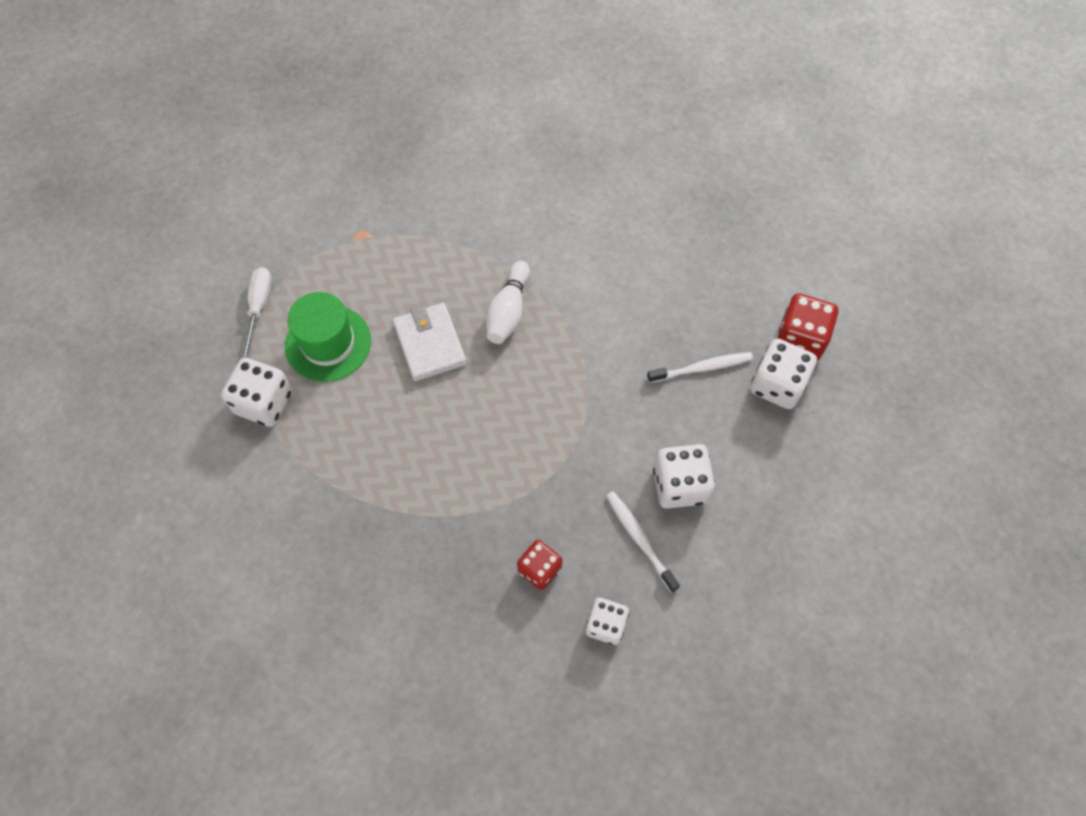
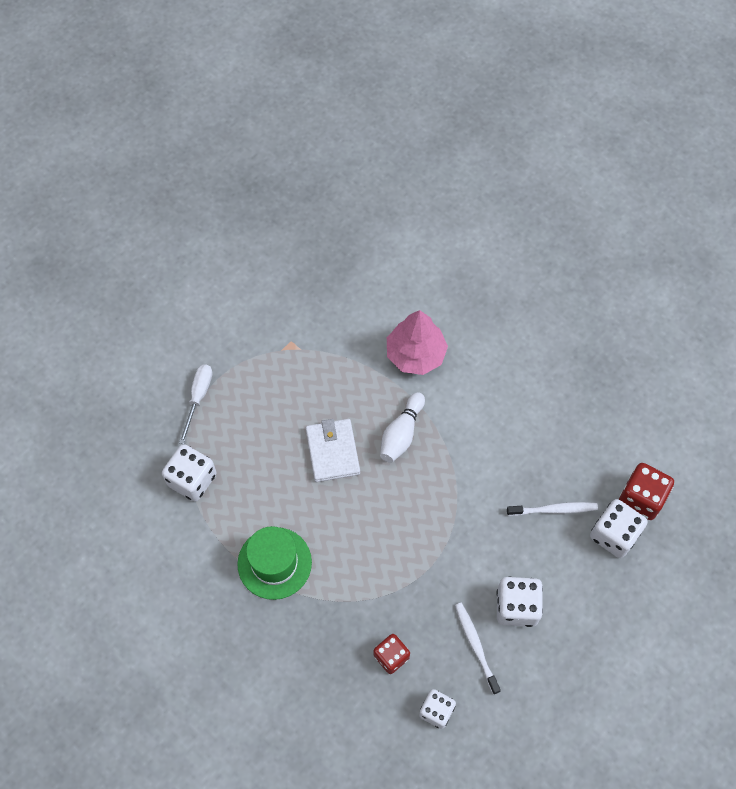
camera: 10 degrees right, 0 degrees up
(328, 343) = (250, 437): green hat -> green hat (274, 563)
(509, 222) = (415, 354): none -> pink tree

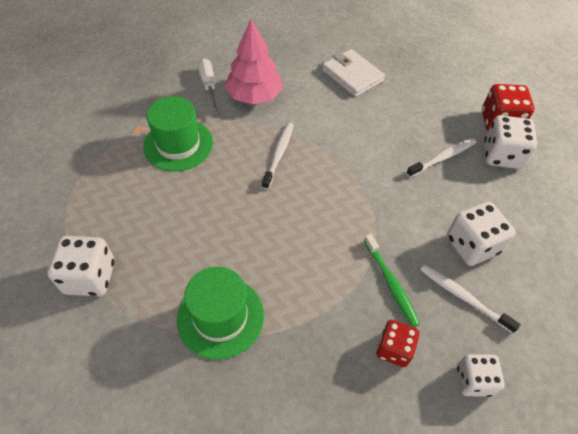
camera: 30 degrees left, 10 degrees down
(198, 398) = (65, 202): white screwdriver -> white screwdriver (209, 86)
(317, 380) = (178, 144): none -> green hat
(332, 452) = (224, 193): white wallet -> white wallet (352, 76)
(401, 434) = (278, 155): white bowling pin -> white toothbrush
(423, 604) = (390, 283): none -> green toothbrush

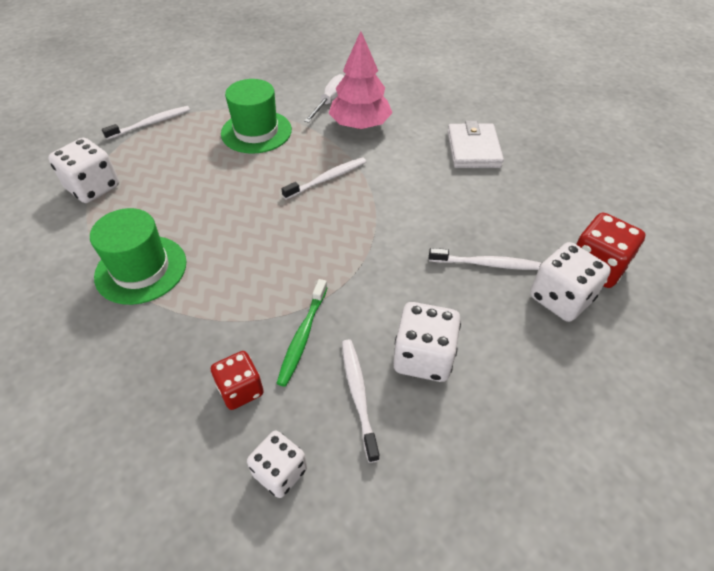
camera: 40 degrees right, 5 degrees down
(71, 187) = (150, 123): none -> white toothbrush

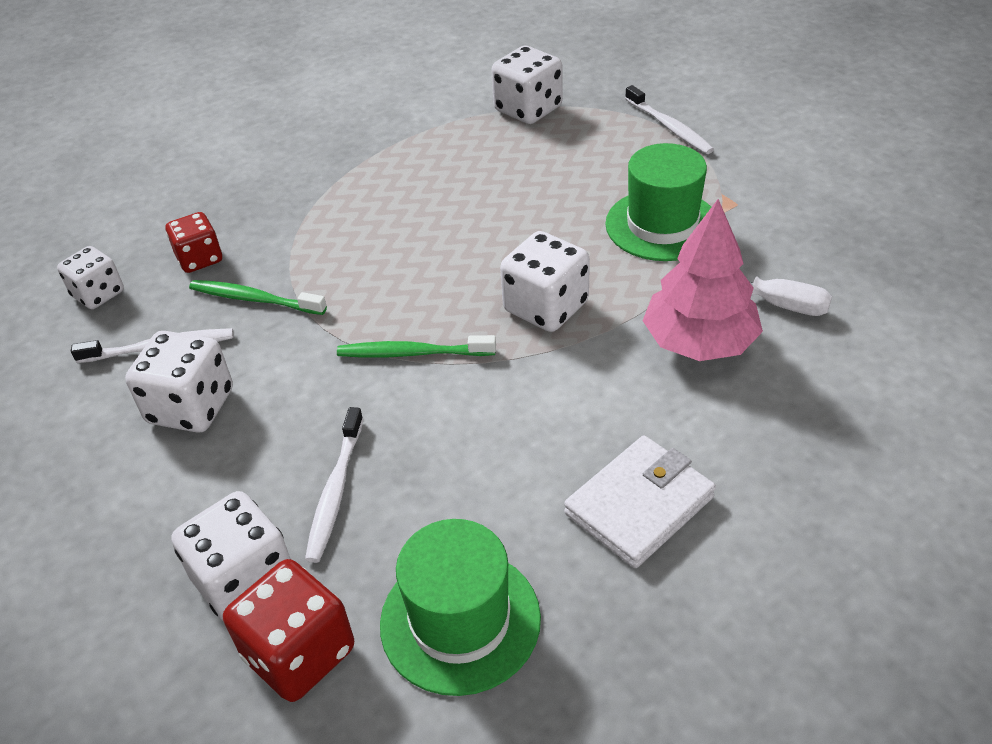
camera: 95 degrees right, 5 degrees down
(141, 269) = (384, 167): green hat -> green hat (460, 620)
(327, 179) = (546, 307): white toothbrush -> white dice
(367, 237) = (413, 353): none -> green toothbrush
(473, 149) = (639, 505): white wallet -> white wallet turned 45 degrees counterclockwise

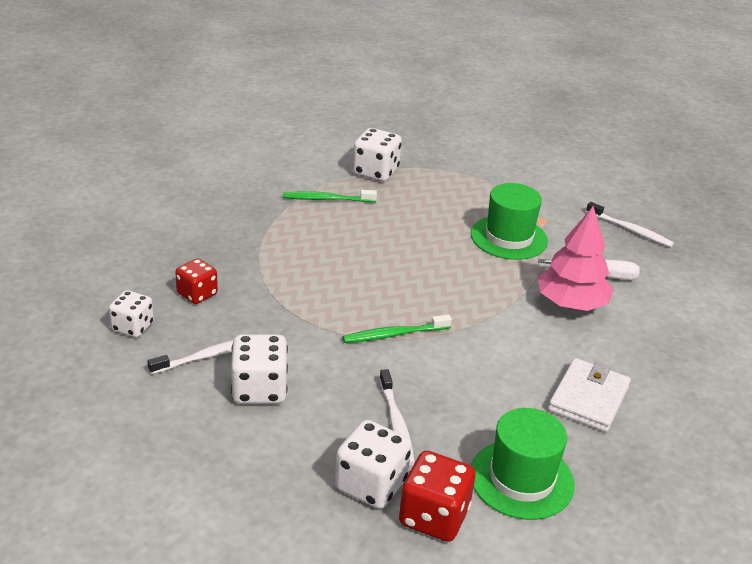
camera: 25 degrees left, 10 degrees down
(255, 299) = (259, 315): green toothbrush -> green toothbrush (327, 199)
(546, 307) = (464, 295): white dice -> none
(669, 127) = (477, 176): white toothbrush -> white toothbrush (630, 230)

